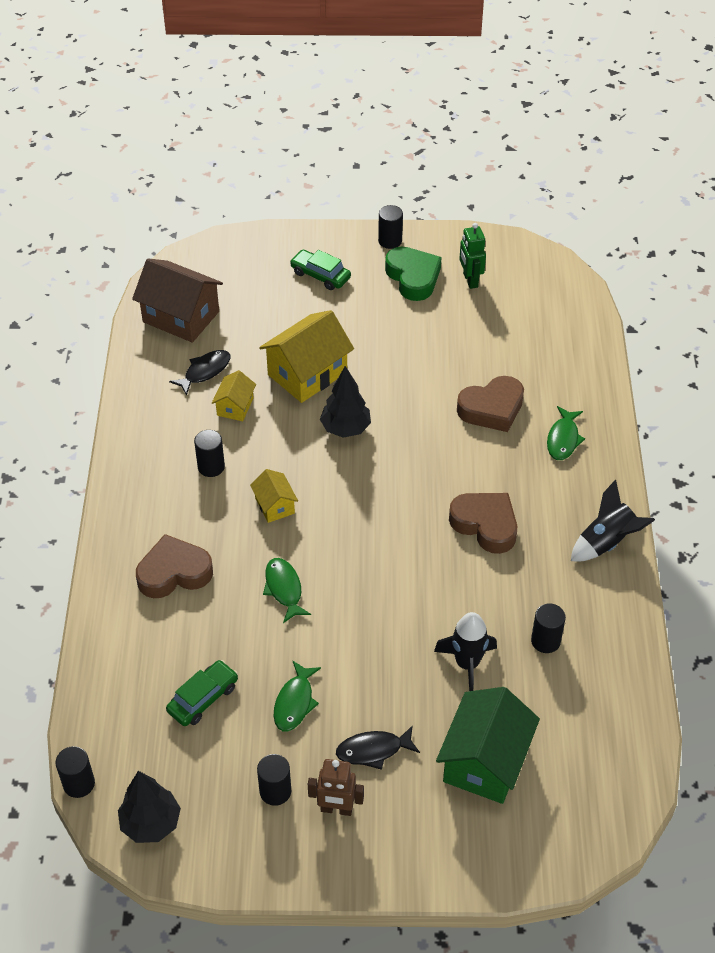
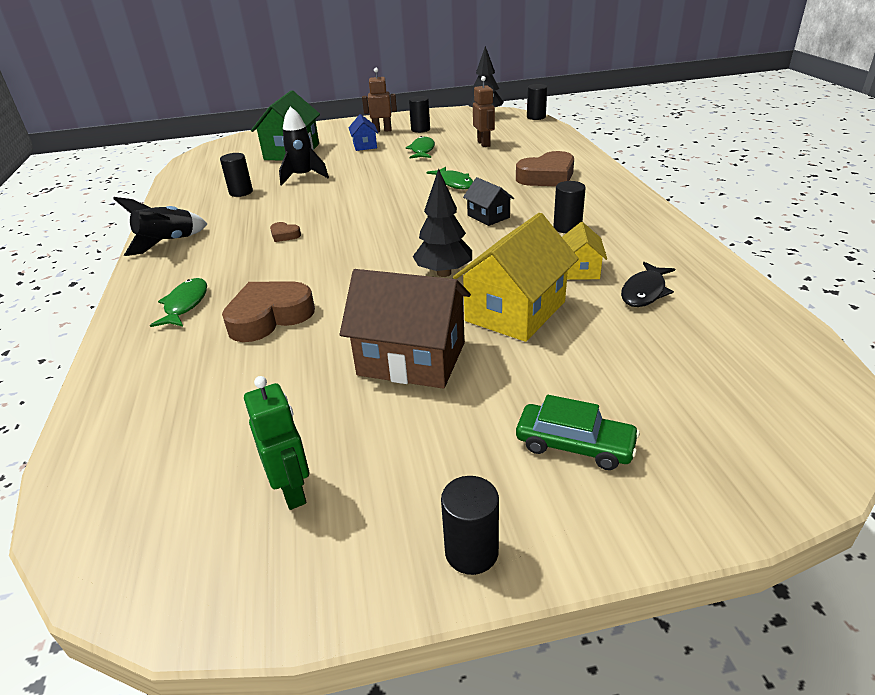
camera: 170 degrees right, 15 degrees down
(181, 317) = (739, 342): brown house -> brown house (412, 358)
(203, 698) = (484, 144): green car -> brown robot
(275, 505) = (488, 216): yellow house -> black house
(373, 750) = (365, 145): black fish -> blue house
(413, 277) = (403, 475): green heart -> none
(485, 525) = (284, 235): brown heart -> brown heart, size x0.45

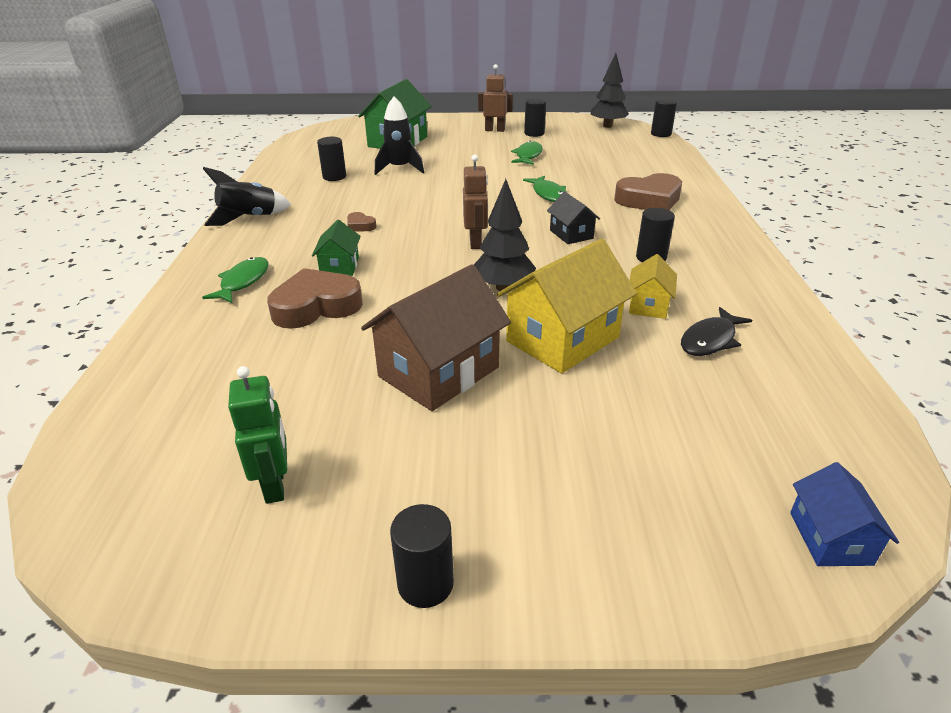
camera: 10 degrees right, 0 degrees up
(278, 276) = (339, 266): none -> green house
(365, 145) = (472, 143): blue house -> blue house (830, 538)
(412, 358) = (438, 372): brown house -> brown house turned 75 degrees counterclockwise
(484, 144) = (595, 156): brown robot -> brown robot (476, 243)
(574, 445) = (573, 493): green car -> none

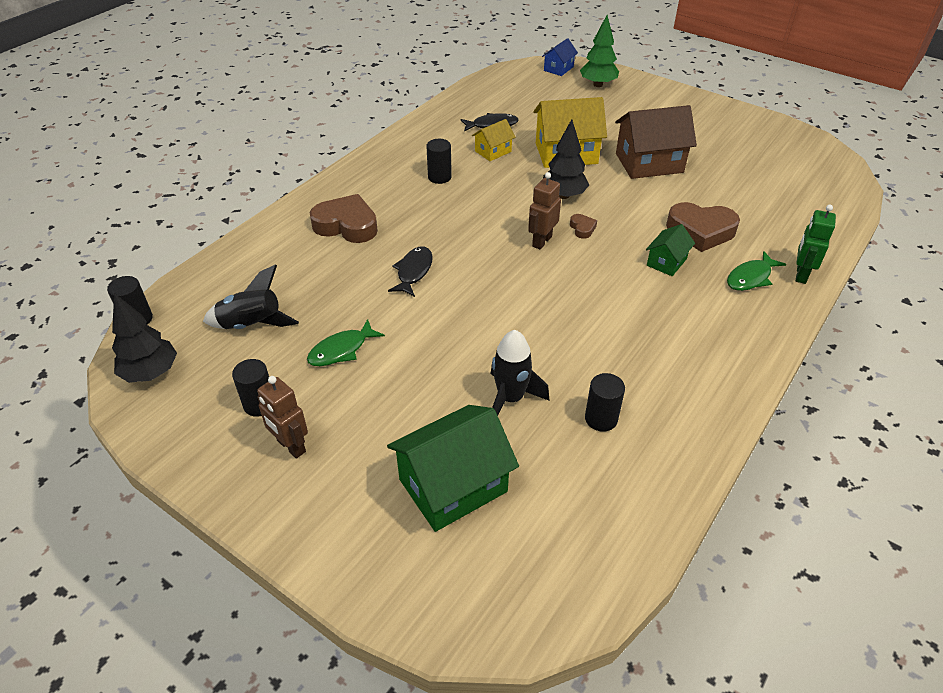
camera: 145 degrees left, 10 degrees up
(249, 218) = (730, 371): black rocket -> black rocket (252, 325)
(275, 485) = (753, 147): green robot -> green robot (800, 274)
(360, 226) = (622, 305): brown heart -> brown heart (582, 228)
(425, 583) = (705, 104): black cylinder -> none
(548, 194) = (413, 271): green fish -> black fish
(571, 234) = (461, 218): black house -> none
(695, 525) = (598, 84): none -> green tree

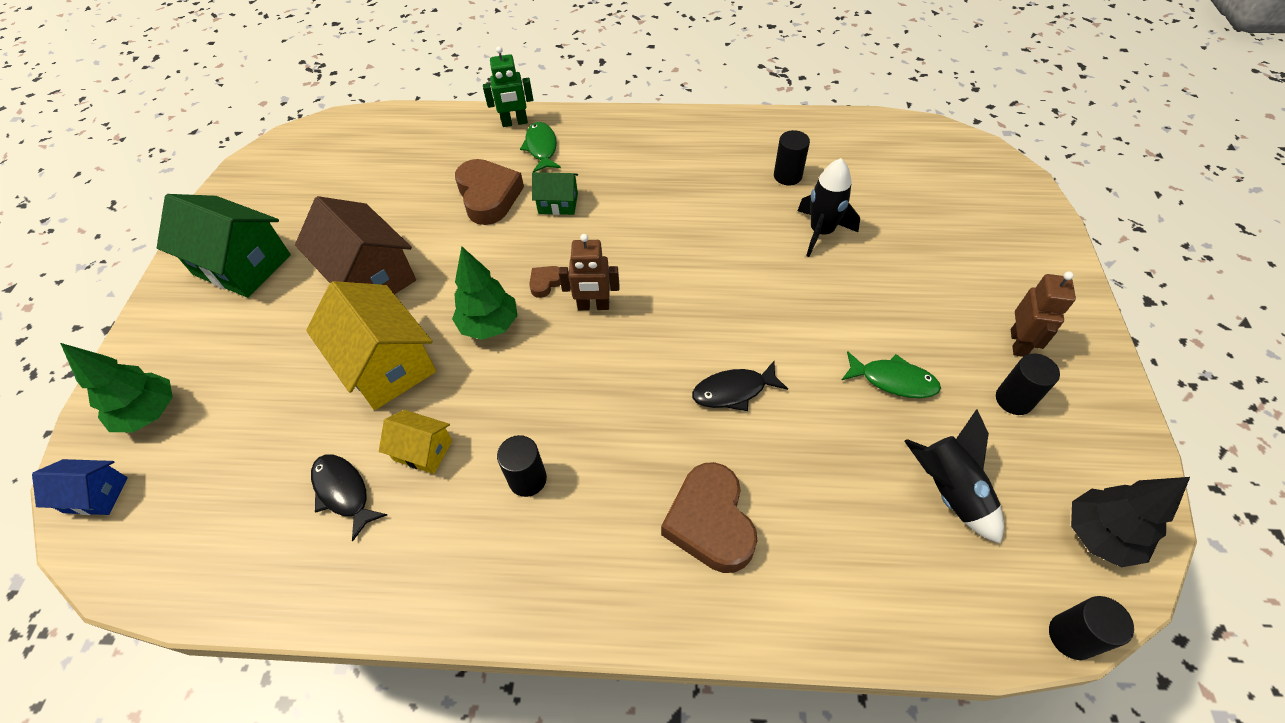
camera: 120 degrees left, 10 degrees up
(453, 485) = (930, 225): green house -> green house (242, 265)
(563, 195) = (489, 325): black tree -> green tree
(750, 278) = (541, 148): green fish -> green fish turned 120 degrees counterclockwise

